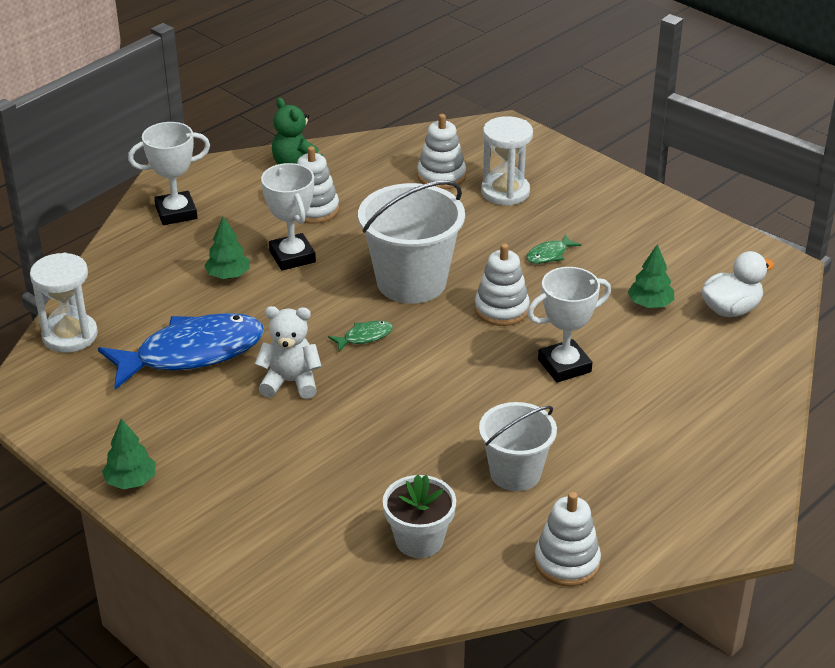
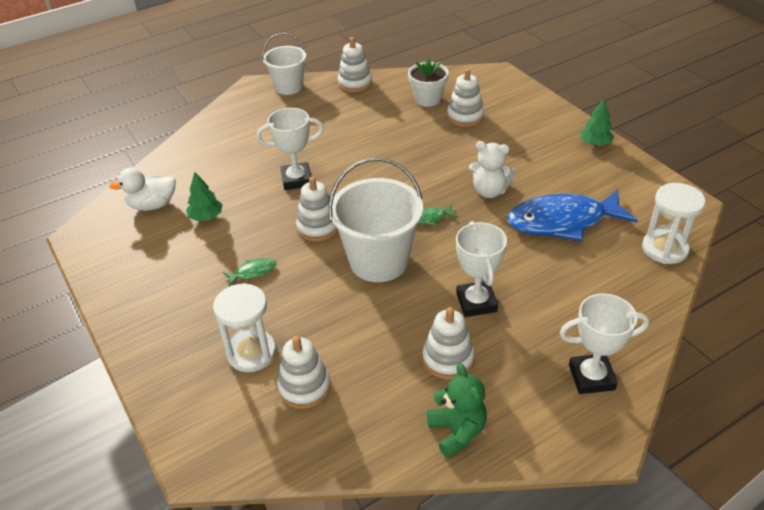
camera: 165 degrees left, 5 degrees up
(228, 275) = (535, 290): green tree -> none
(345, 509) = (465, 116): none -> white stacking toy
(515, 473) = (361, 123): white bucket -> white bucket (288, 87)

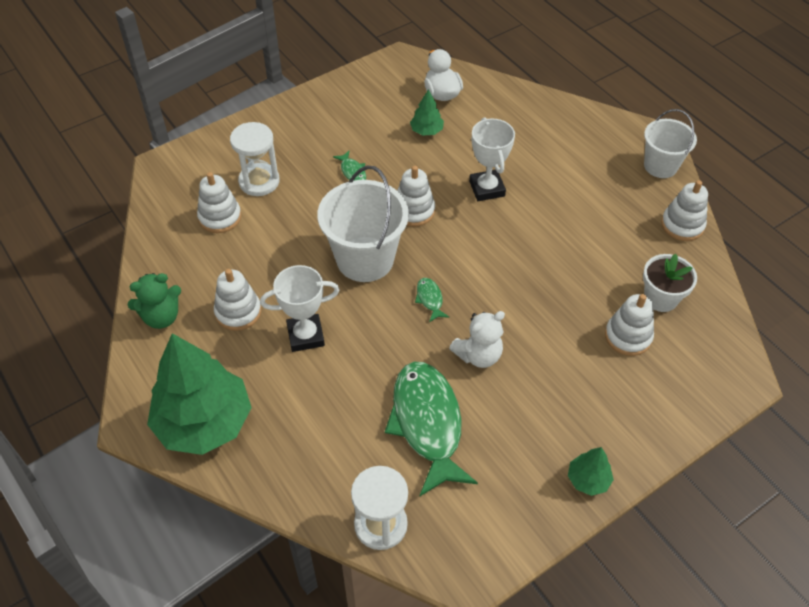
camera: 85 degrees right, 10 degrees up
(489, 191) = (478, 355): white teddy bear -> white teddy bear turned 135 degrees counterclockwise
(563, 221) = (427, 423): blue fish -> green fish
(591, 377) = (204, 422): white trophy -> green tree

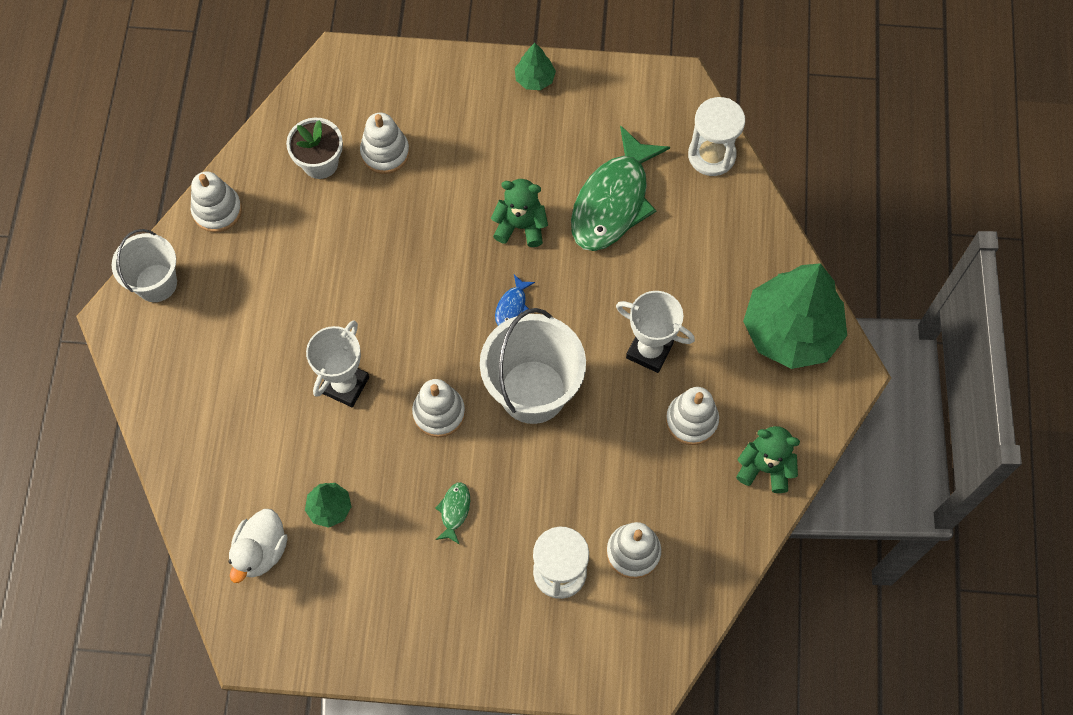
camera: 140 degrees left, 15 degrees up
(430, 299) = (512, 306): green fish -> blue fish
(478, 355) = (520, 226): white teddy bear -> green teddy bear

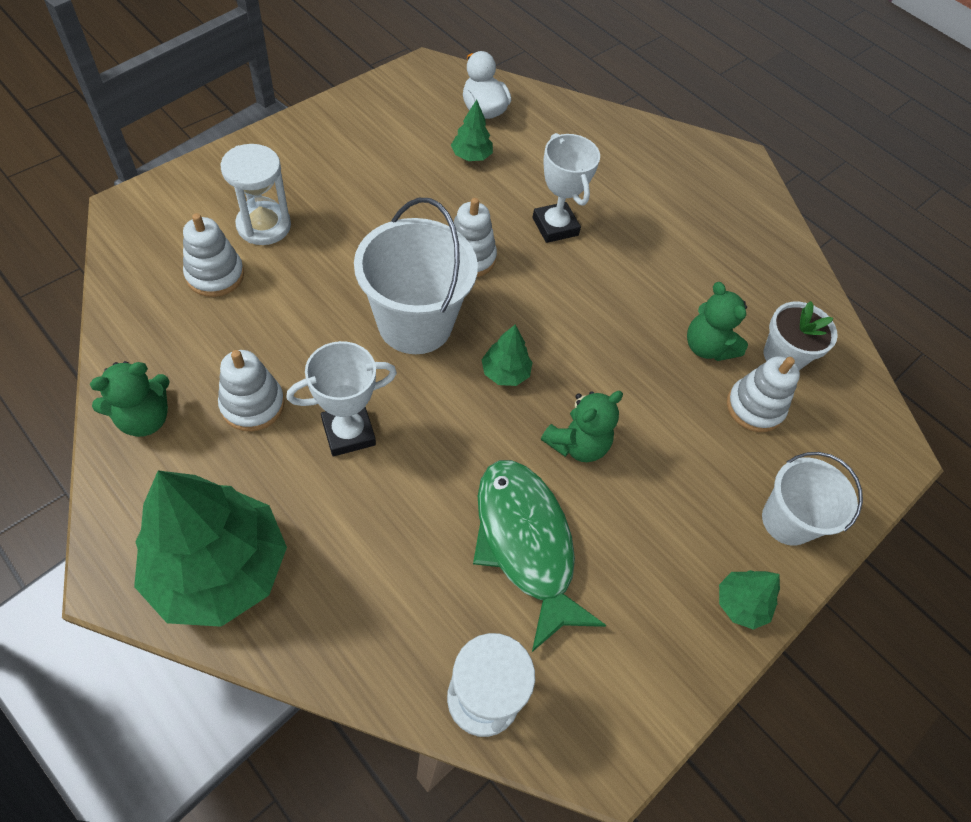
camera: 125 degrees right, 10 degrees down
(156, 283) = (753, 193): white bucket -> white bucket (787, 521)
(217, 210) = (790, 264): white stacking toy -> none
(361, 210) = (707, 347): none -> green teddy bear
(454, 511) = (385, 209): green fish -> none
(512, 306) = (505, 373): blue fish -> green tree

